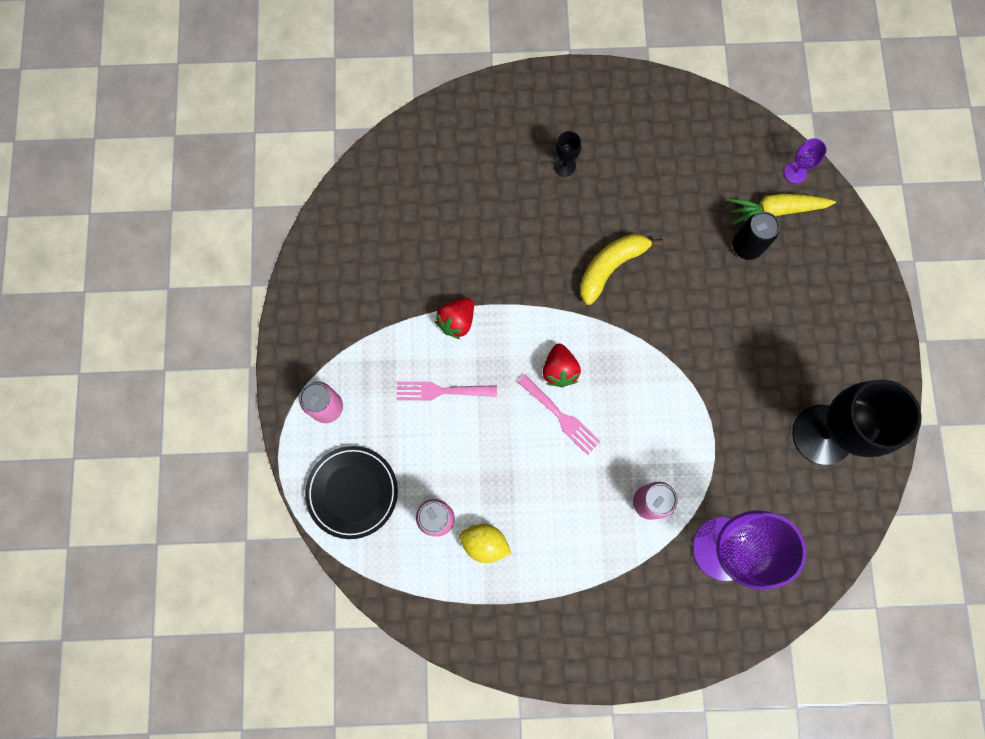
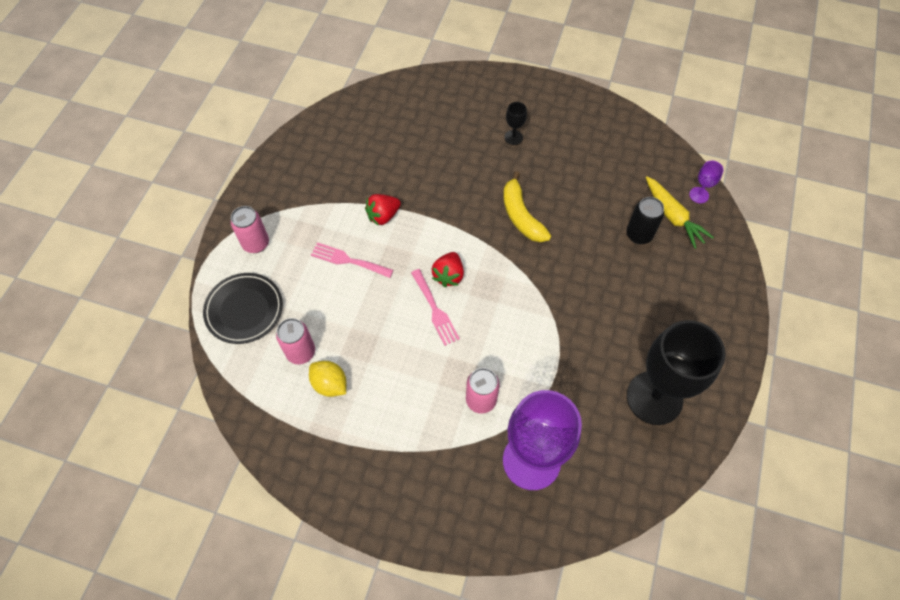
camera: 20 degrees right, 15 degrees down
(610, 267) = (521, 216): yellow banana -> yellow banana turned 90 degrees counterclockwise
(775, 210) = (672, 216): yellow carrot -> yellow carrot turned 135 degrees counterclockwise

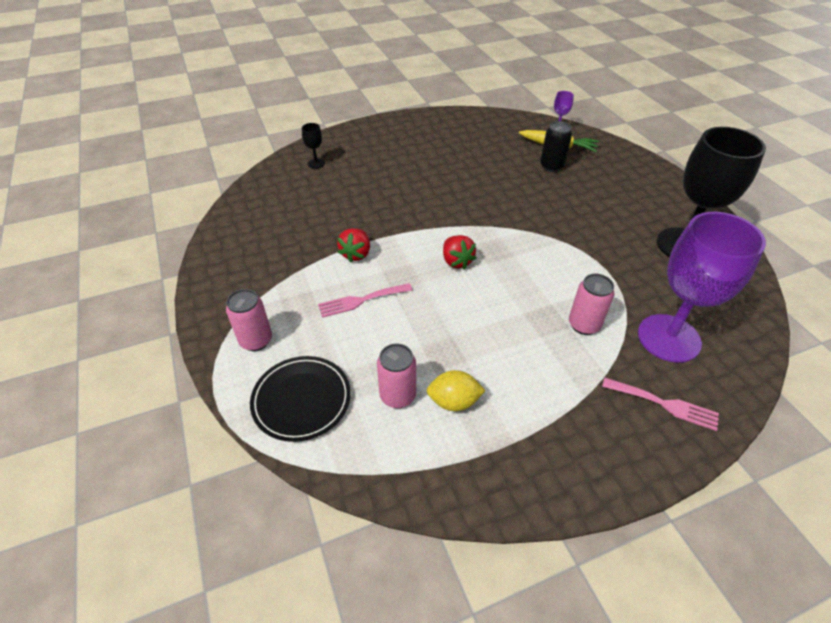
camera: 40 degrees left, 15 degrees down
(435, 310) = (474, 289): pink fork -> pink fork (664, 404)
(513, 137) = (400, 158): black goblet -> black goblet (316, 163)
(521, 216) = (463, 197): yellow banana -> none

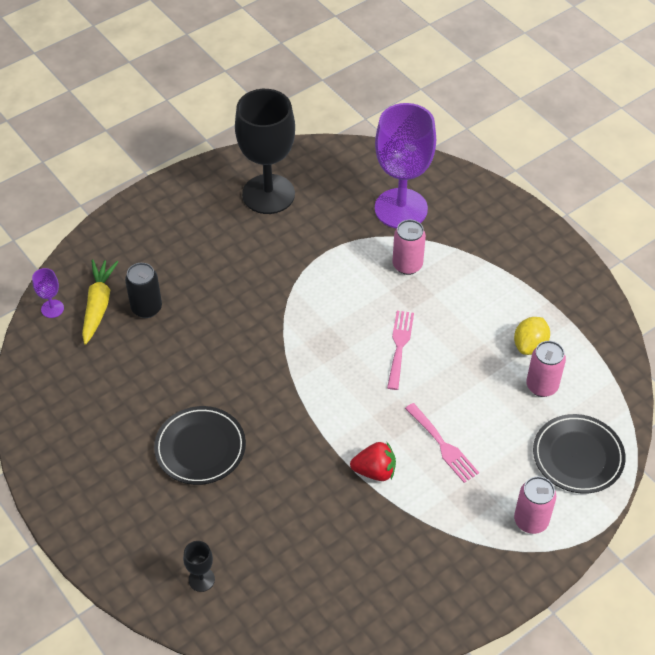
camera: 105 degrees left, 5 degrees up
(416, 175) = (200, 448): none -> black plate
(454, 401) = (530, 345): yellow lemon -> yellow lemon turned 45 degrees clockwise
(456, 261) = (355, 374): red strawberry -> none
(664, 404) = (473, 213): pink fork -> pink fork (399, 346)

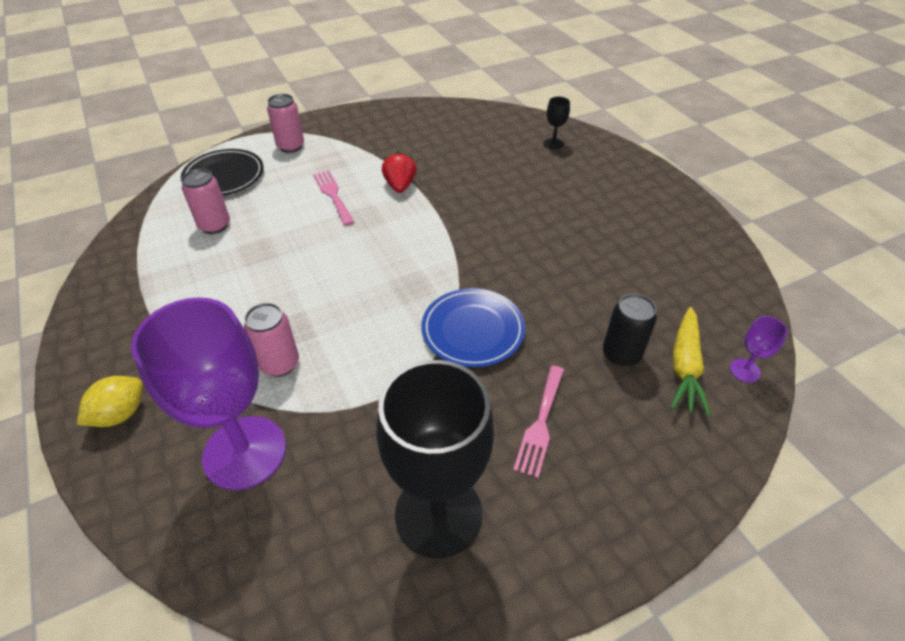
camera: 170 degrees left, 5 degrees down
(200, 448) = (554, 218): black plate -> none
(266, 312) = (473, 330): none -> blue plate
(375, 471) = (400, 186): red strawberry -> red strawberry turned 75 degrees clockwise
(399, 346) = (333, 276): pink fork -> pink fork (540, 424)
(530, 345) = (199, 259): yellow lemon -> yellow lemon (120, 414)

